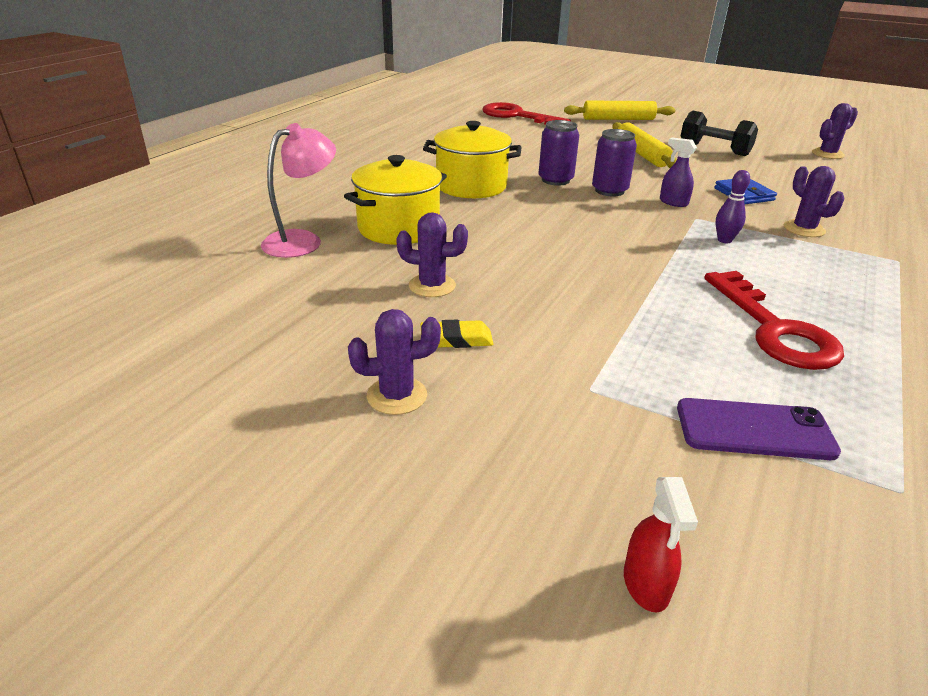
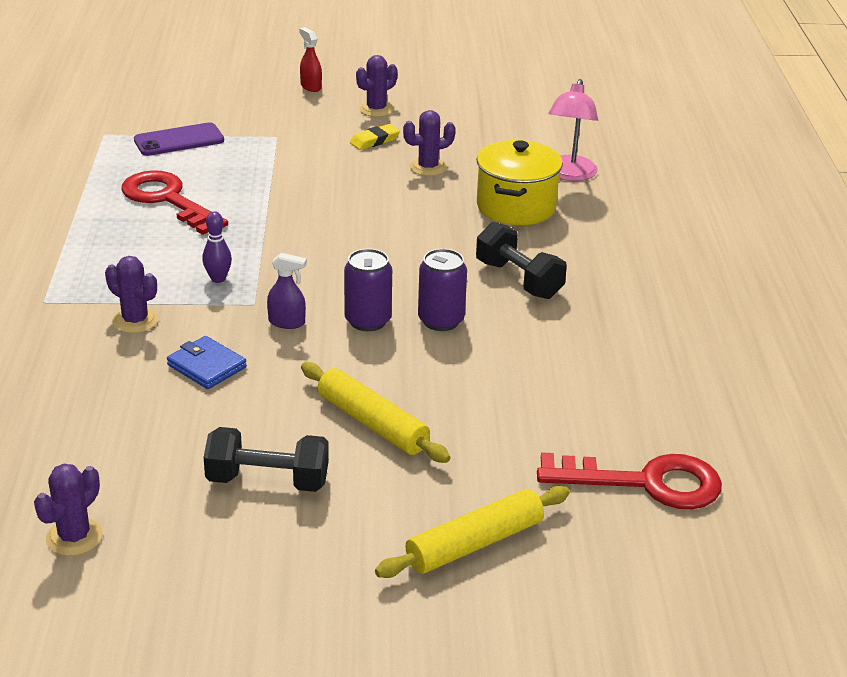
camera: 150 degrees right, 0 degrees up
(471, 186) = (518, 280): yellow pot -> black dumbbell
(646, 585) = (218, 84): red spray bottle -> red spray bottle (311, 86)

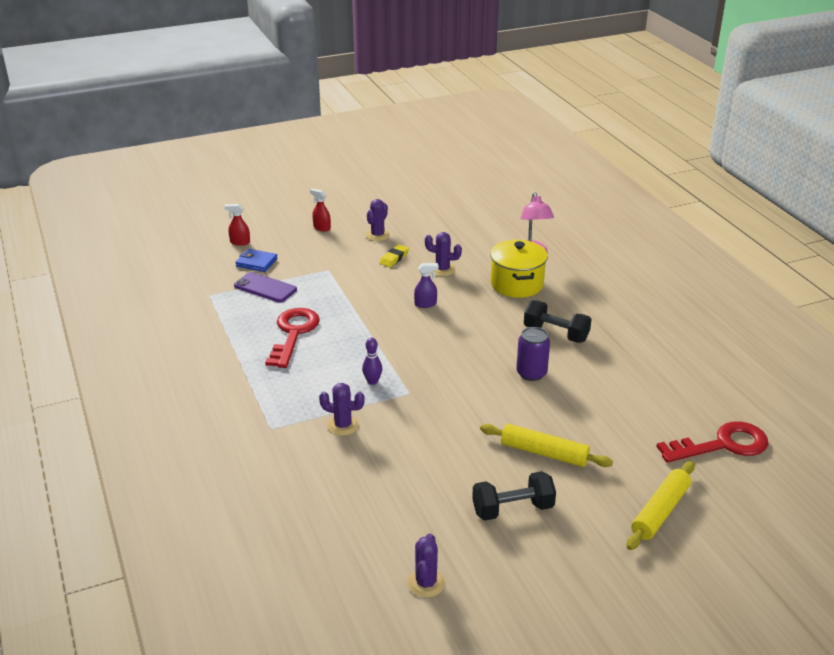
camera: 20 degrees left, 0 degrees up
(167, 200) = (293, 333): red key -> red key turned 75 degrees clockwise
(179, 140) = (265, 288): purple phone -> purple phone turned 75 degrees clockwise
(193, 83) = (240, 242): none -> red spray bottle
(207, 366) = (414, 444): blue wallet -> blue wallet (256, 262)
(287, 322) = (440, 400): purple spray bottle -> purple spray bottle (425, 304)
(367, 321) = (488, 385): purple can -> none
(428, 167) = (442, 269): purple cactus -> purple cactus turned 60 degrees clockwise

